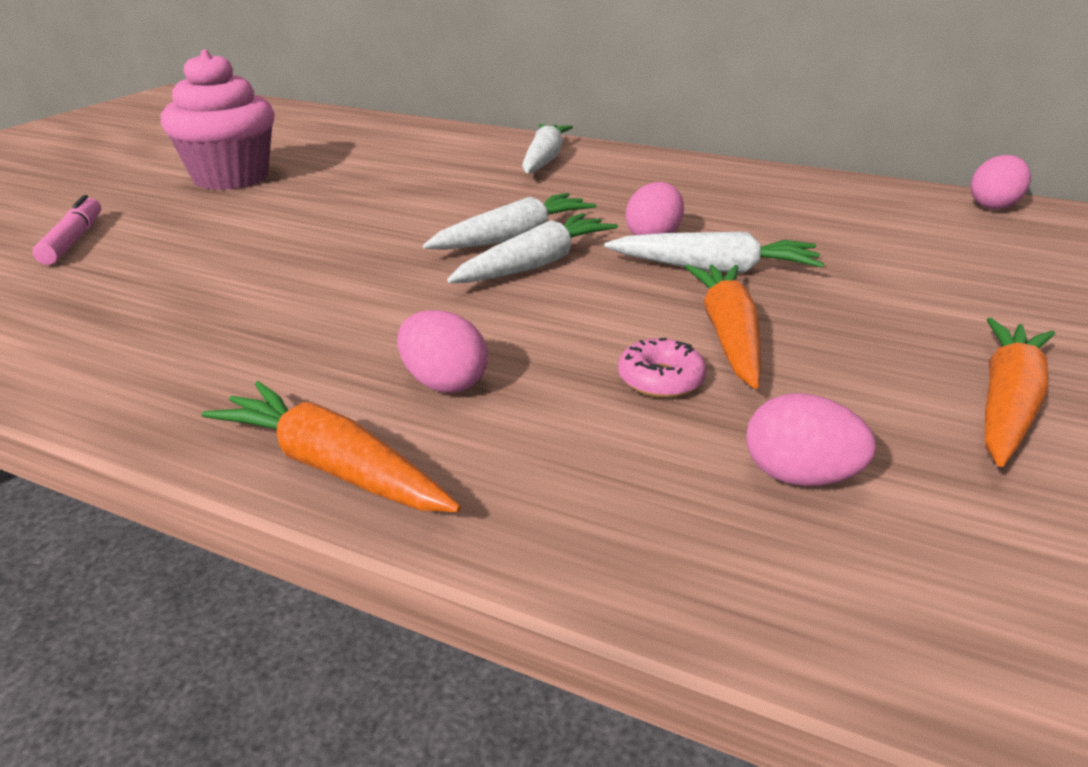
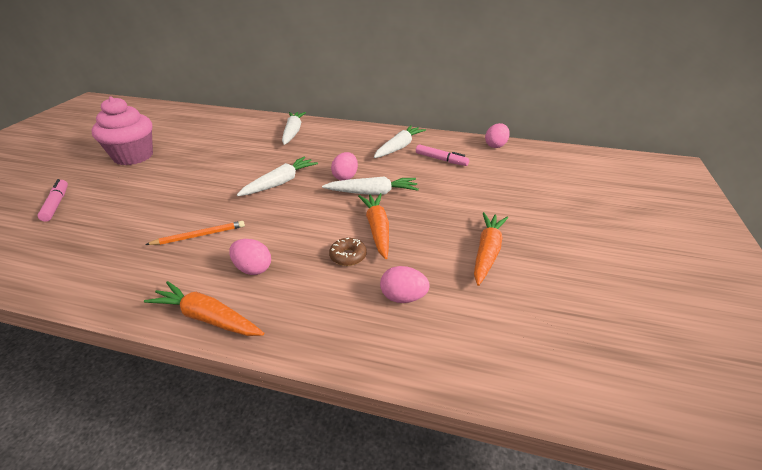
camera: 10 degrees left, 5 degrees up
(337, 313) = (199, 235): none -> orange pencil
(535, 264) = (291, 198): white carrot -> white carrot (399, 147)
(660, 379) = (348, 256): pink donut -> brown donut
(868, 222) = (441, 160): none -> pink marker

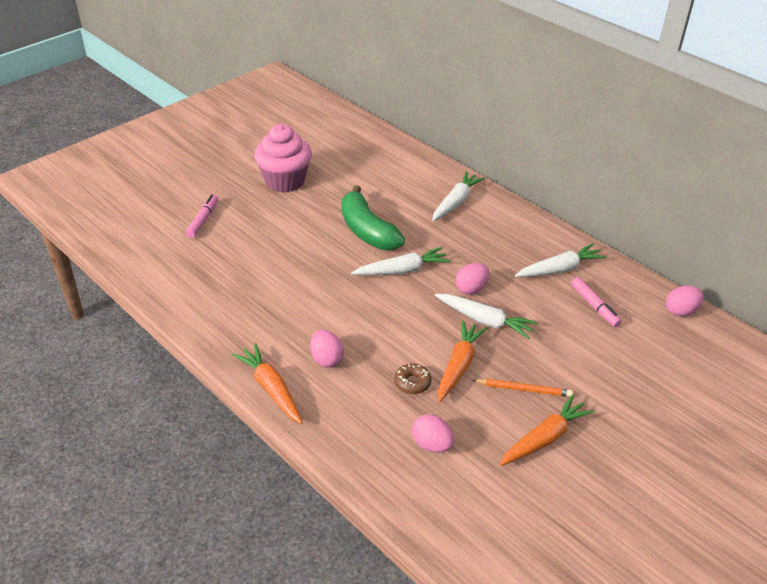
camera: 30 degrees right, 5 degrees up
(199, 235) = (300, 304): orange pencil -> orange pencil (523, 389)
(231, 167) = (367, 231): none -> green banana

